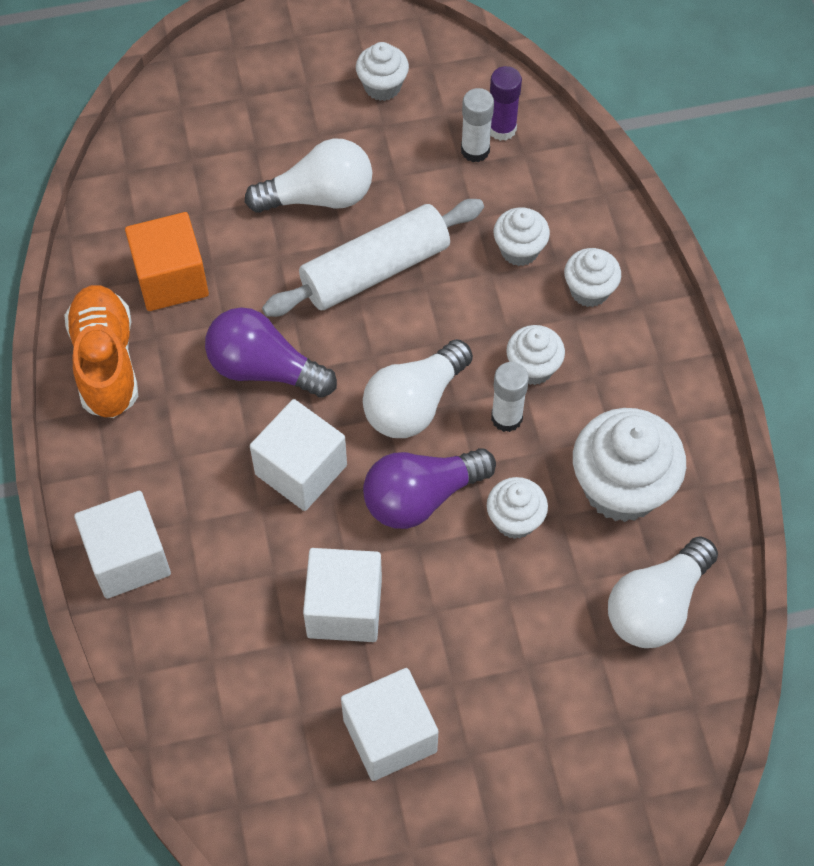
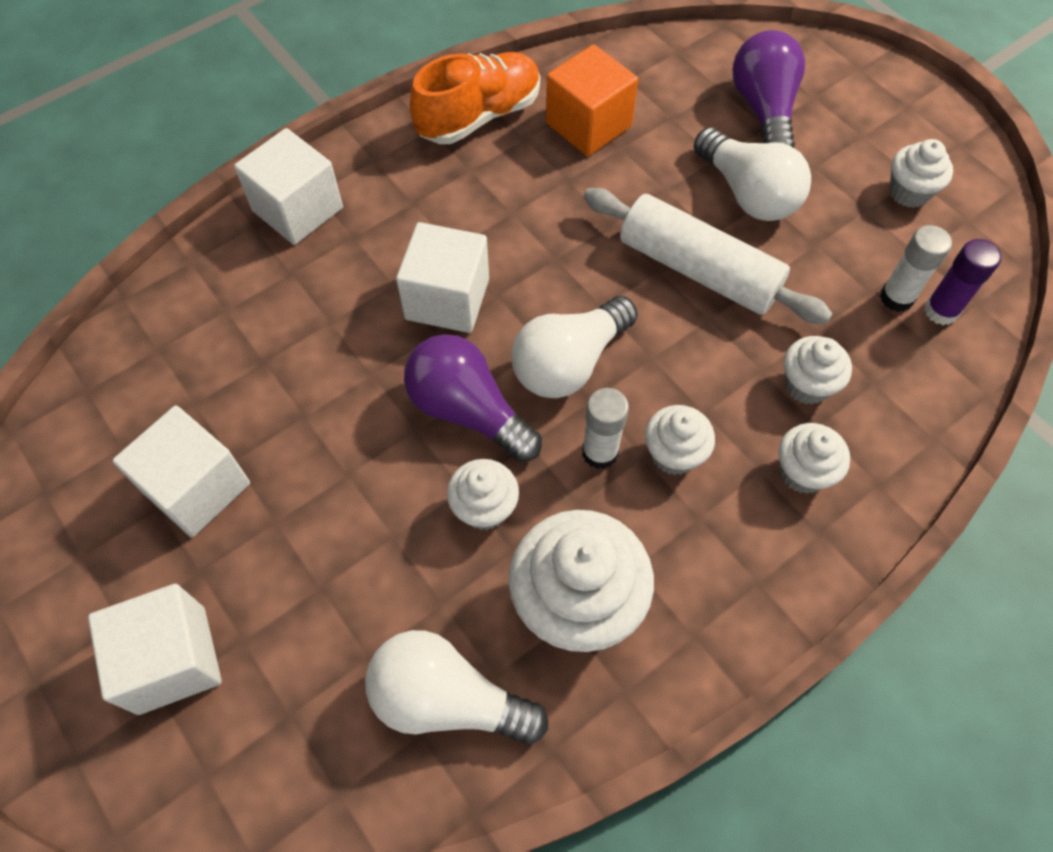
camera: 65 degrees right, 0 degrees up
(264, 369) = (538, 228): purple light bulb -> purple light bulb (764, 110)
(344, 608) = (318, 393): white cube -> white cube (172, 660)
(414, 404) = (569, 363): white light bulb -> white light bulb turned 60 degrees counterclockwise

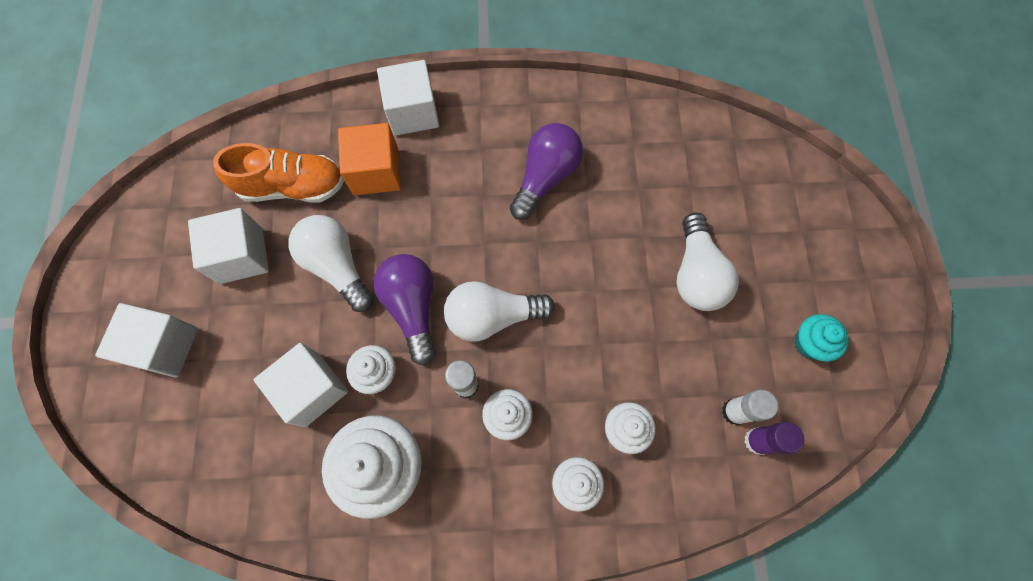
camera: 35 degrees right, 10 degrees up
(447, 299) = (454, 227): white cube -> white cube (312, 389)
(448, 699) = (278, 469): white light bulb -> white light bulb (337, 266)
(479, 116) = (566, 111): orange shoe -> orange shoe (292, 186)
(588, 125) = (631, 159): orange cube -> orange cube (376, 172)
(698, 270) = (620, 306): white rolling pin -> none
(764, 110) = (758, 219): purple light bulb -> purple light bulb (545, 177)
(909, 192) = (809, 343): white cupcake -> turquoise cupcake

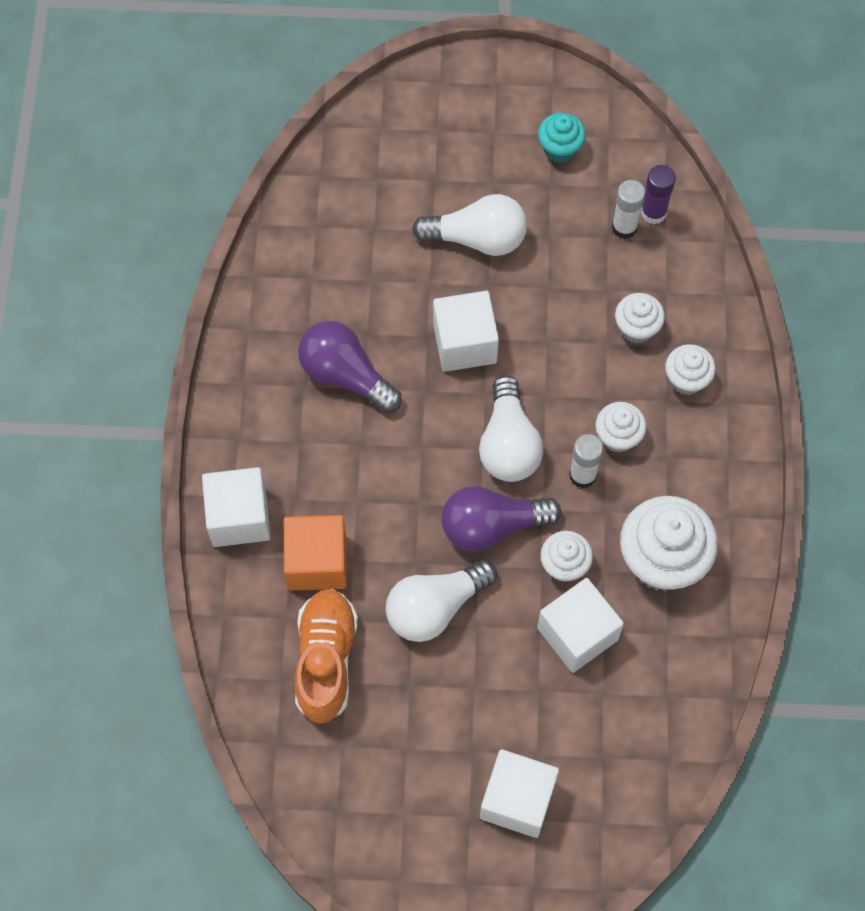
camera: 85 degrees left, 5 degrees down
(241, 256) = (412, 718): white cube -> white cube (465, 343)

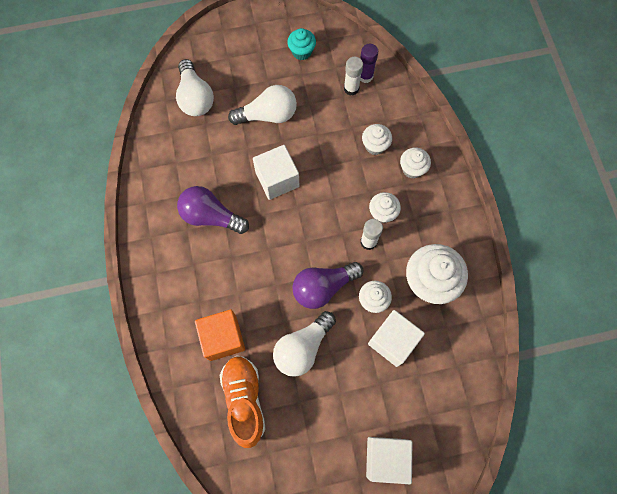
camera: 15 degrees left, 5 degrees up
(239, 517) = (167, 322): white cube -> none
(508, 444) = (319, 234): white light bulb -> white light bulb (195, 97)

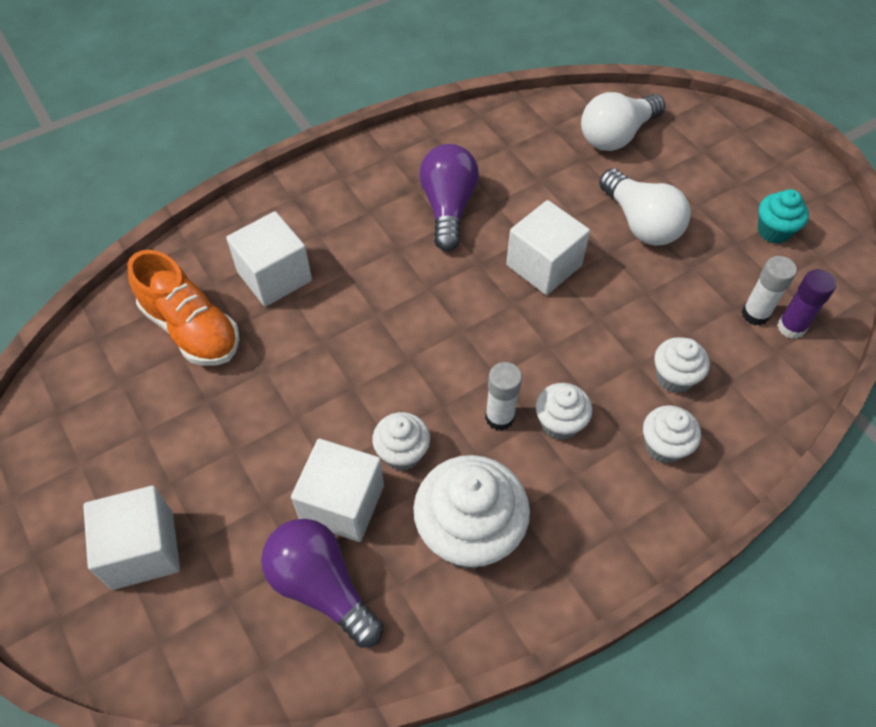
camera: 70 degrees right, 15 degrees down
(223, 338) = (274, 276): orange cube -> white cube
(244, 400) = (191, 329): orange shoe -> orange shoe turned 75 degrees clockwise
(303, 347) = (291, 378): white light bulb -> none
(323, 287) = (397, 376): purple light bulb -> purple light bulb (321, 586)

